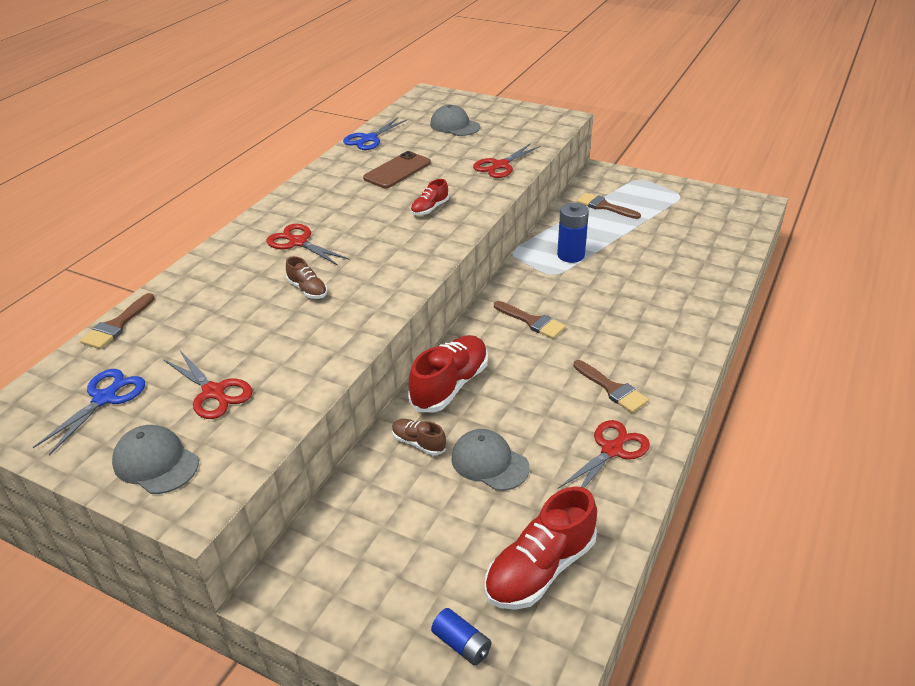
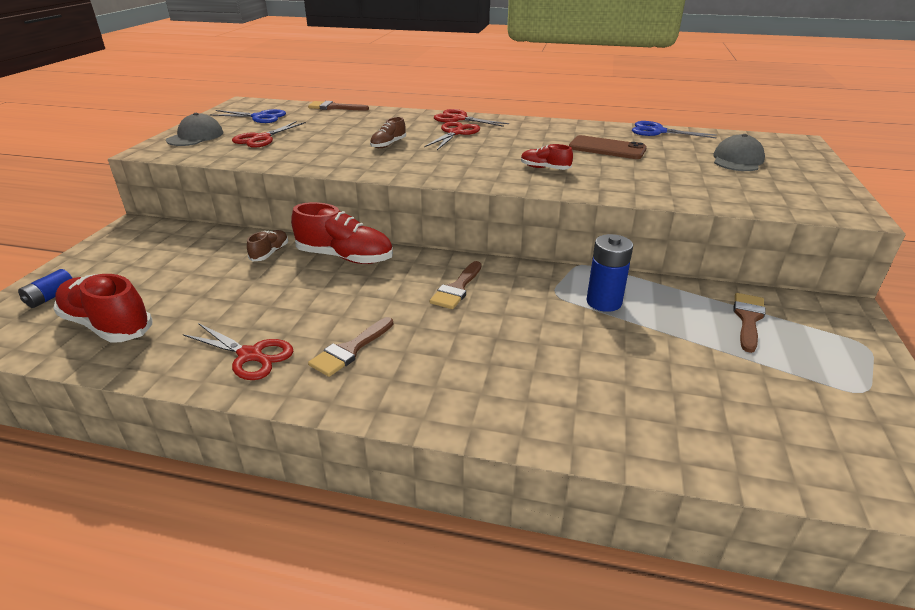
camera: 75 degrees right, 5 degrees down
(489, 462) = (242, 287): grey cap -> none
(500, 165) = (670, 189): red scissors -> red scissors (459, 119)

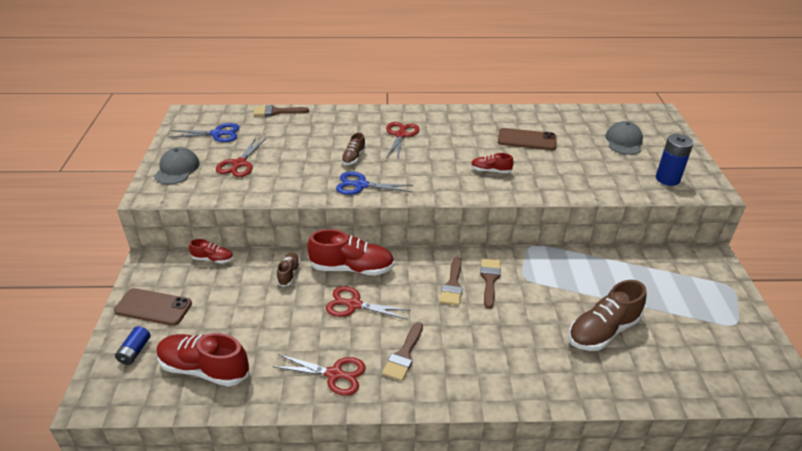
camera: 15 degrees left, 5 degrees up
(105, 262) = (153, 307): none -> brown phone
(200, 230) = (213, 259): none -> red shoe
(459, 119) = (394, 115): red scissors -> red scissors (353, 305)
(604, 302) = (559, 279): blue battery -> blue battery (667, 179)
(642, 367) = (603, 331): none -> brown shoe
(657, 131) = (556, 113): blue scissors -> blue scissors (360, 185)
(748, 319) = (656, 277): brown brush -> brown brush (490, 279)

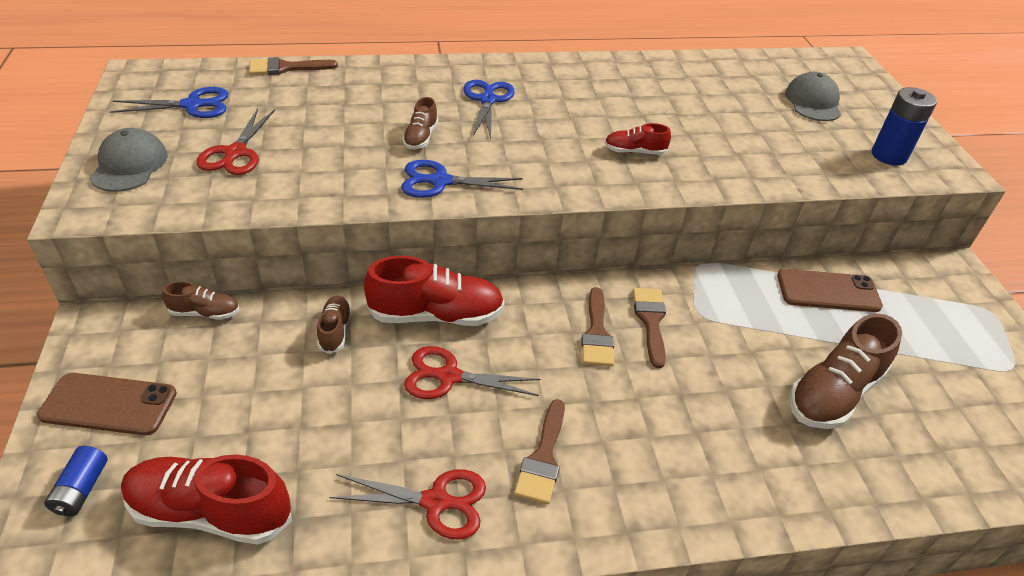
camera: 10 degrees left, 5 degrees up
(213, 259) = (205, 313): red shoe -> brown shoe
(401, 135) = (487, 100): red scissors -> blue scissors
(527, 140) = (676, 103): brown phone -> brown phone (828, 291)

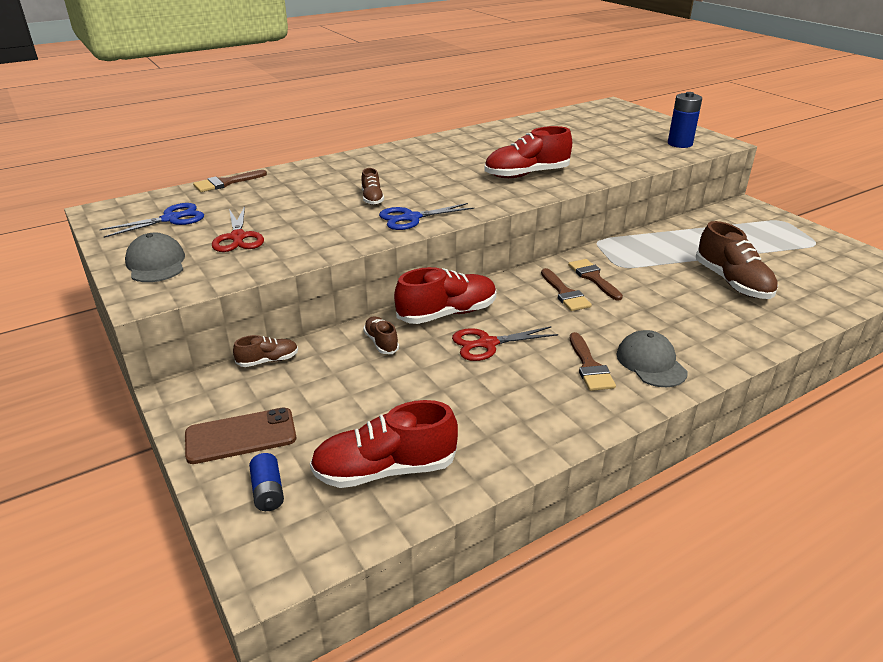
camera: 20 degrees left, 10 degrees down
(436, 502) = (541, 411): red scissors -> none
(487, 100) = (399, 169): blue scissors -> none
(634, 151) = (526, 174): red shoe -> red shoe, size x1.93
(813, 102) = (611, 128): grey cap -> grey cap (651, 363)
(828, 291) = (685, 234): brown phone -> none
(833, 393) = (732, 282): brown shoe -> brown shoe turned 45 degrees counterclockwise

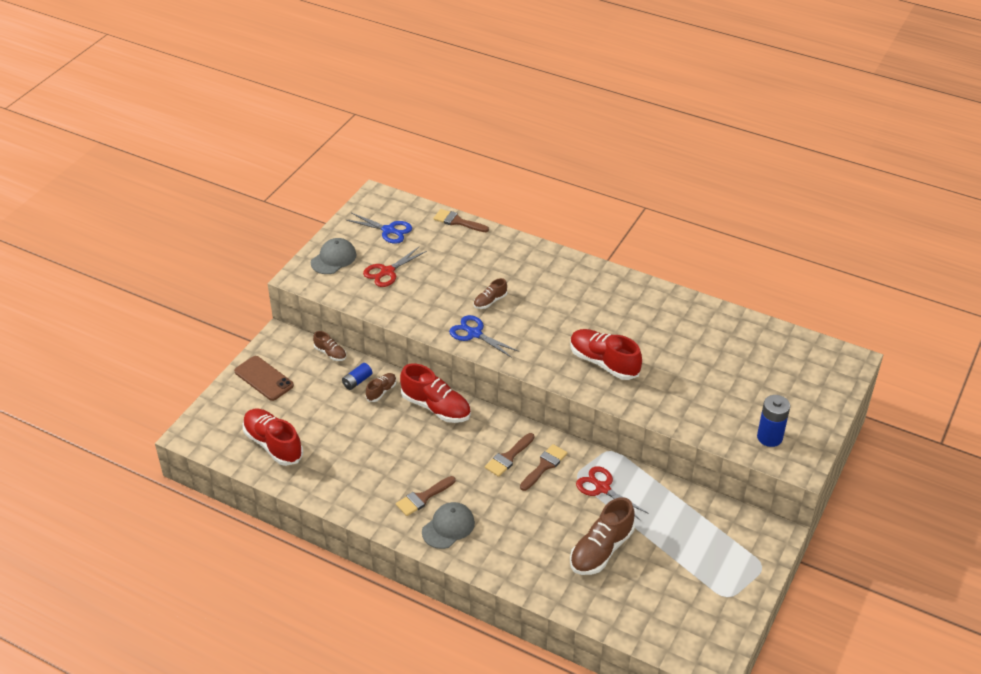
camera: 60 degrees right, 10 degrees up
(268, 491) = (233, 410): blue battery -> blue battery (357, 381)
(487, 344) = (414, 440): red scissors -> red scissors (602, 488)

